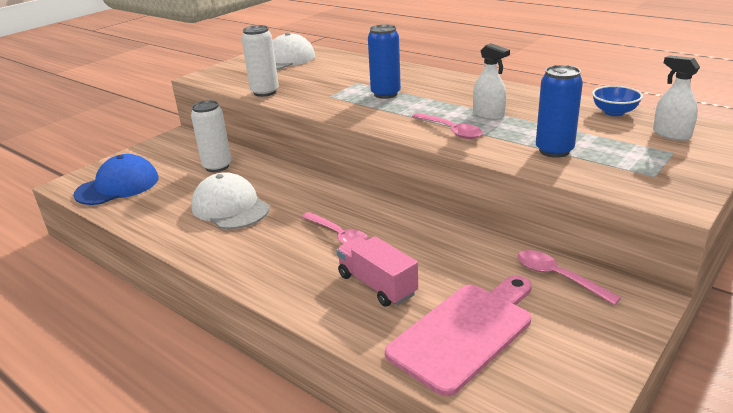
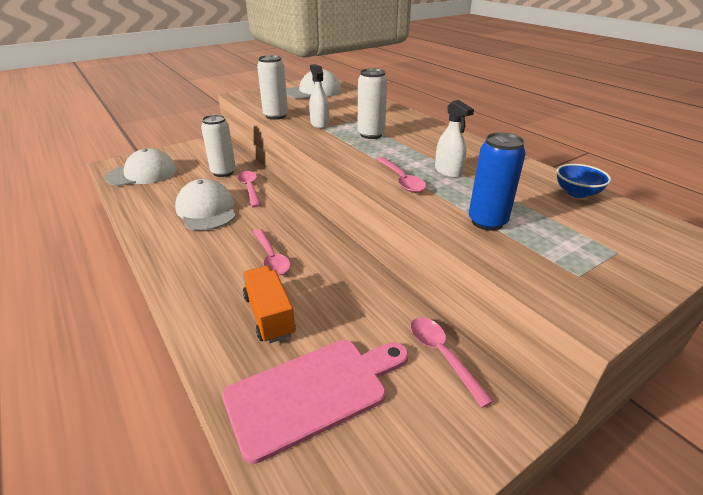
camera: 15 degrees right, 5 degrees up
(118, 186) = (142, 173): blue cap -> white cap
(262, 177) = (250, 188): none -> pink spoon
(377, 285) = (269, 315): pink truck -> orange truck
(385, 94) = (371, 135): blue can -> white can
(671, 134) = (626, 230): white spray bottle -> white spray bottle (319, 124)

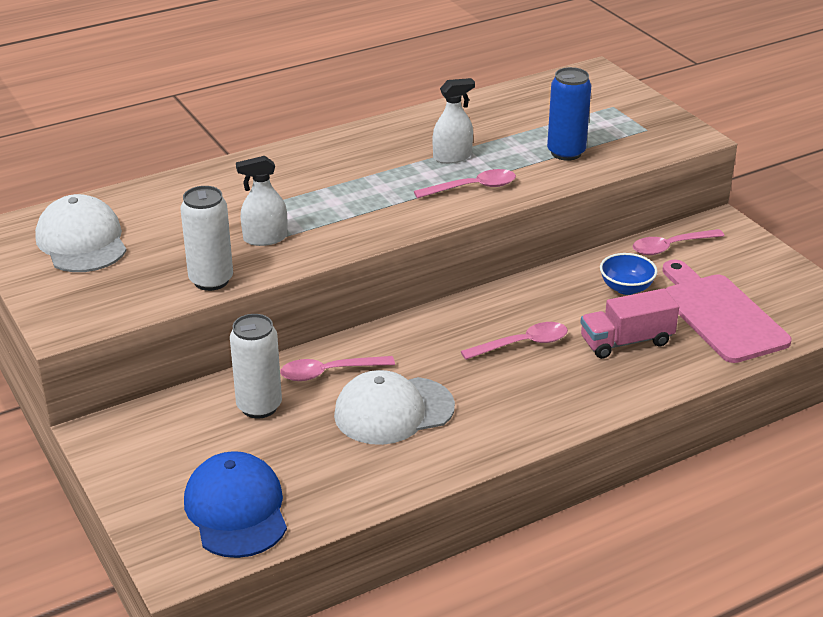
camera: 85 degrees left, 0 degrees up
(142, 173) = (236, 510): white cap -> blue cap
(269, 315) = (626, 341): orange truck -> pink truck
(371, 135) = (323, 197): white can -> none
(577, 193) = (510, 98): blue bowl -> blue bowl (626, 288)

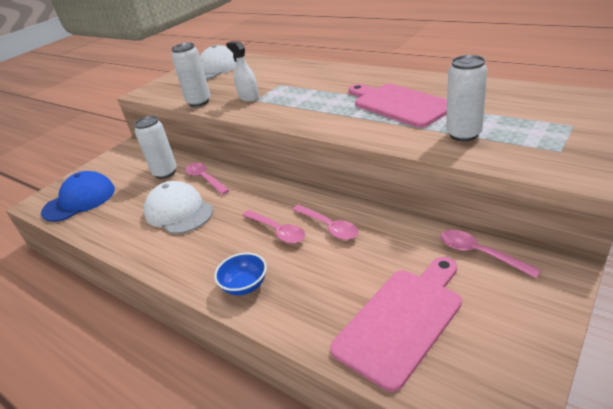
camera: 70 degrees right, 0 degrees up
(452, 157) = (399, 104): white spray bottle -> pink cutting board
(472, 188) = (367, 123): pink spoon -> pink spoon (329, 227)
(566, 152) = (463, 134): blue can -> white can
(626, 288) = (391, 251): blue bowl -> blue bowl (245, 286)
(626, 341) = (316, 278): pink truck -> none

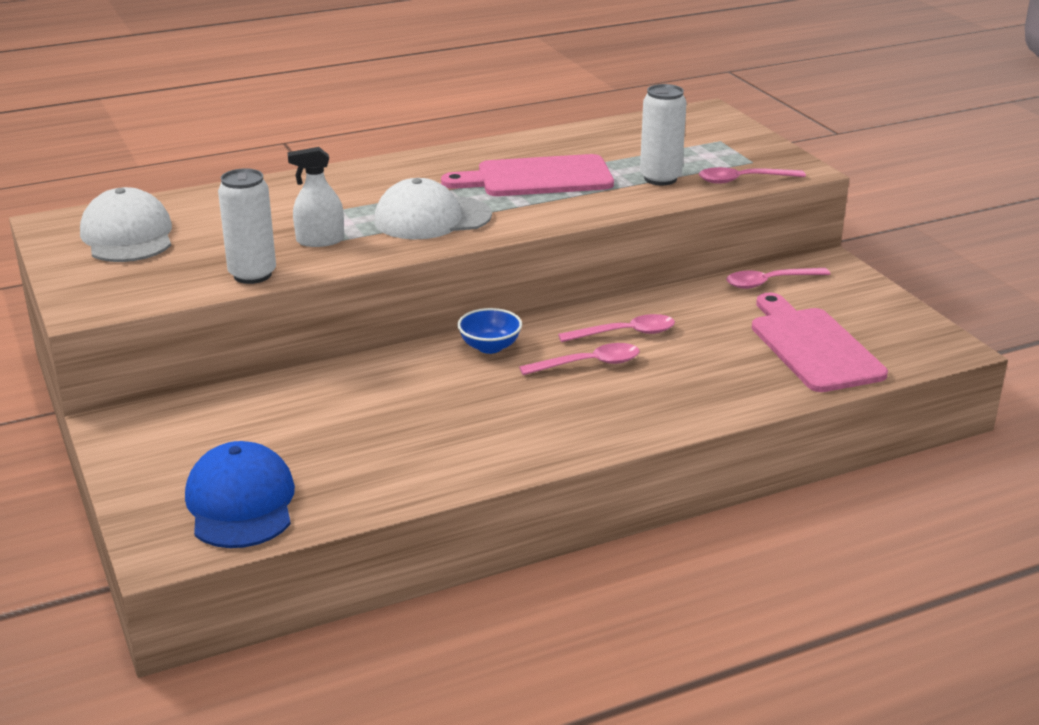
camera: 65 degrees left, 5 degrees down
(165, 173) = (290, 408): white can -> none
(179, 212) = (434, 419): white cap -> white cap (432, 218)
(205, 179) = (373, 380): pink spoon -> pink spoon (743, 180)
(245, 286) = (665, 409): blue bowl -> blue bowl (490, 347)

